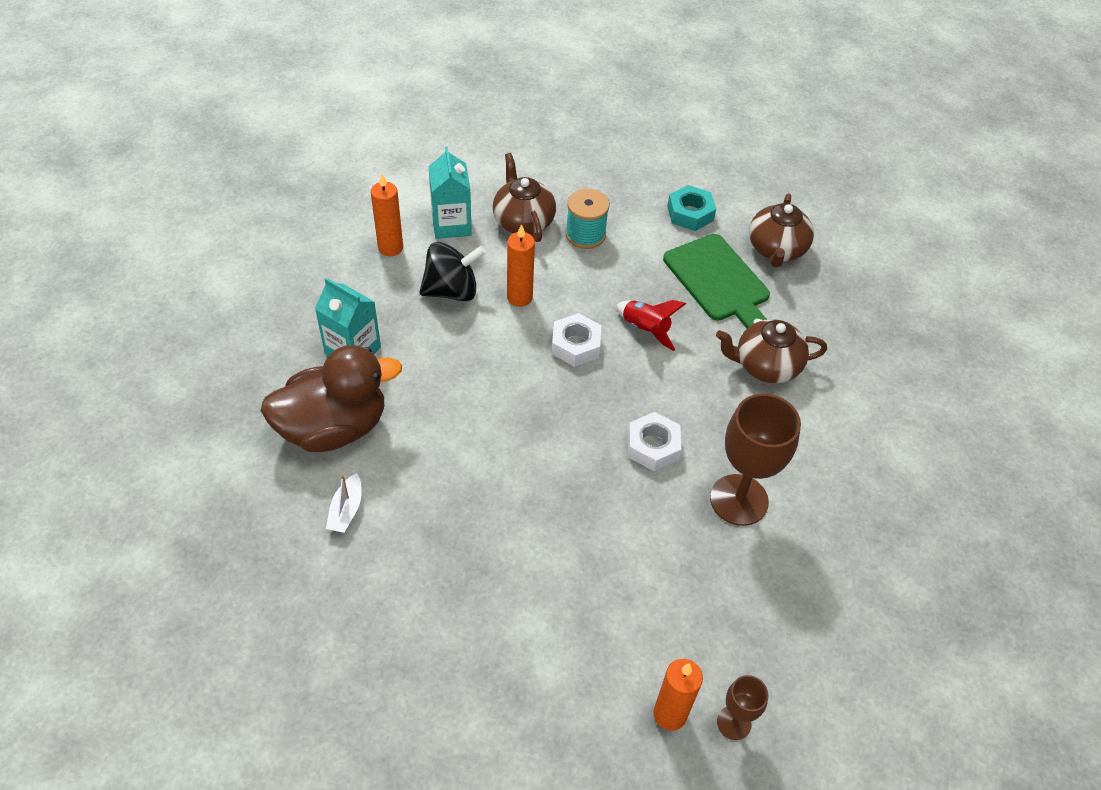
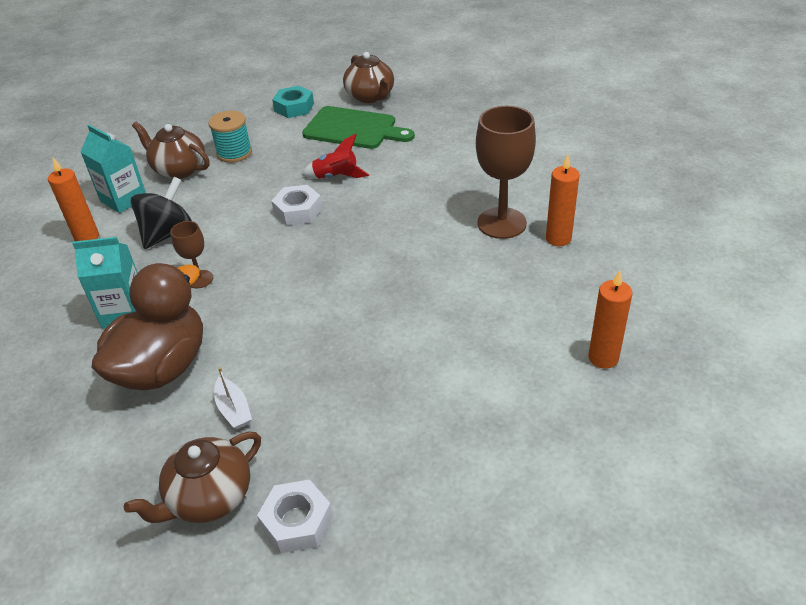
camera: 35 degrees left, 10 degrees down
(519, 297) = (225, 209): orange candle -> orange candle (558, 238)
(653, 446) = (415, 230): white nut -> white nut (297, 522)
(734, 723) = (643, 333): brown goblet -> brown goblet (200, 279)
(765, 365) = (434, 151): brown teapot -> brown teapot (209, 497)

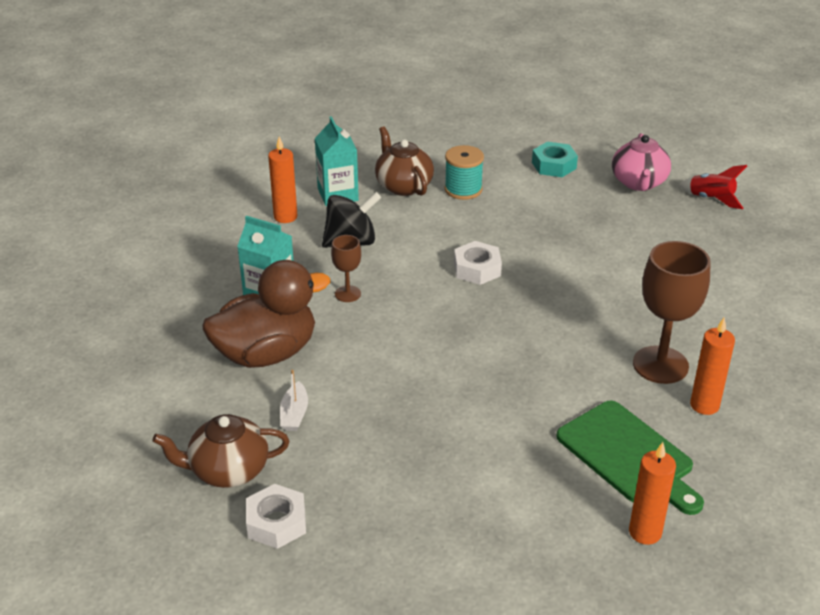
camera: 30 degrees right, 5 degrees down
(336, 177) = (538, 251): red rocket -> red rocket (711, 199)
(354, 129) = (594, 210): green cutting board -> green cutting board (628, 456)
(370, 96) = (638, 183): brown teapot -> pink teapot

